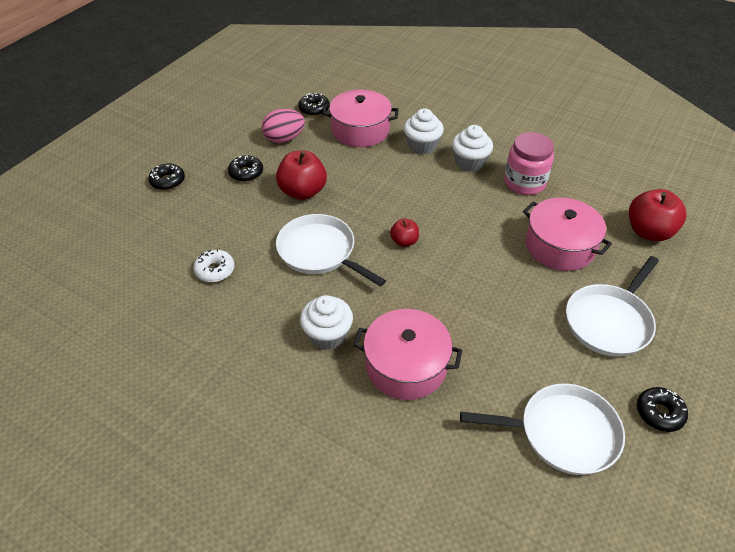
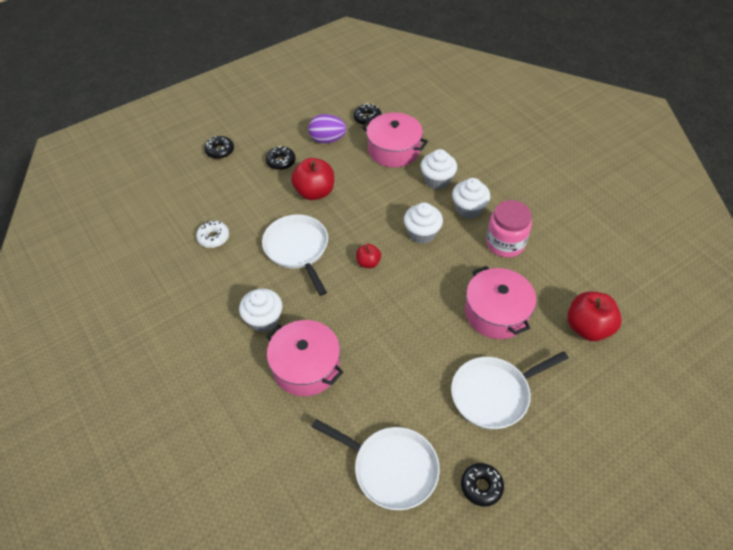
camera: 25 degrees right, 5 degrees up
(284, 139) = (327, 139): pink egg -> purple egg
(439, 197) = (422, 233): none -> white cupcake

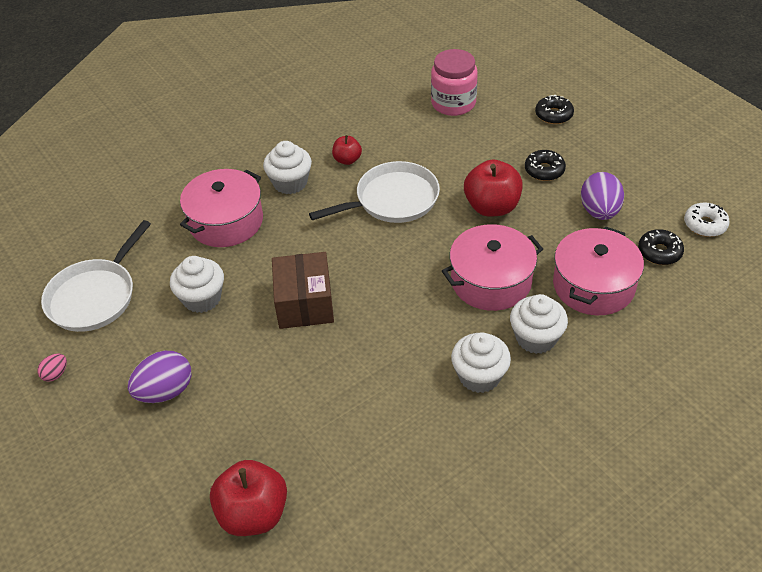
camera: 90 degrees right, 5 degrees down
(213, 237) = (407, 130): white donut -> white donut (705, 224)
(368, 263) = (372, 266): red apple -> red apple (347, 160)
(404, 304) = (304, 303): none -> brown box
(422, 233) = (426, 320): white cupcake -> white cupcake (202, 298)
(481, 486) = (56, 374): black donut -> pink egg
(493, 394) = (165, 391): white pan -> purple egg
(496, 312) = (286, 401): pink pot -> pink pot (491, 281)
(505, 243) = (412, 419): pink jar -> pink jar (453, 103)

